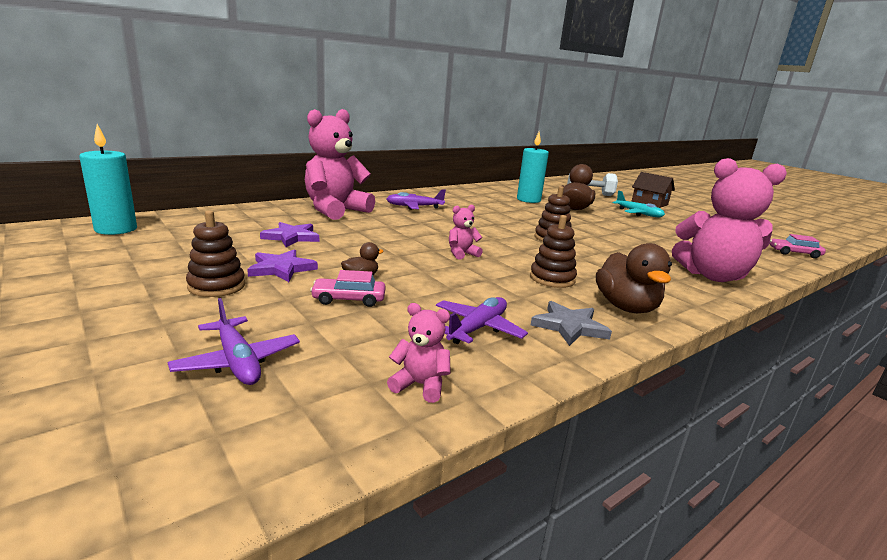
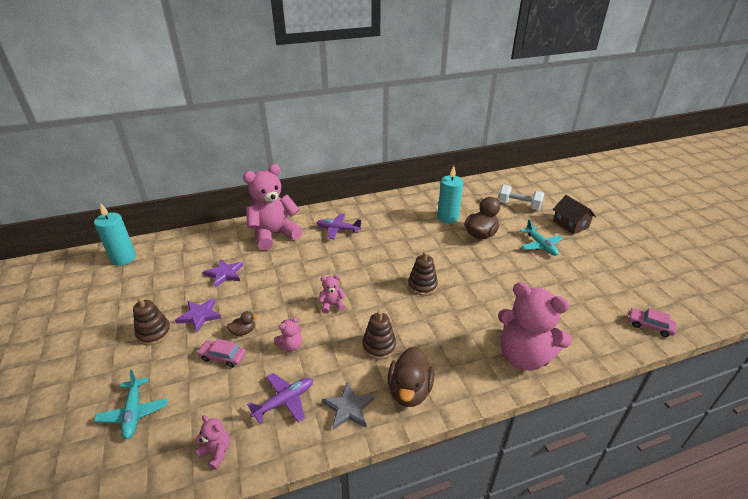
camera: 20 degrees right, 15 degrees up
(237, 361) = (134, 412): purple plane -> turquoise plane
(440, 285) = (291, 346): none -> pink teddy bear

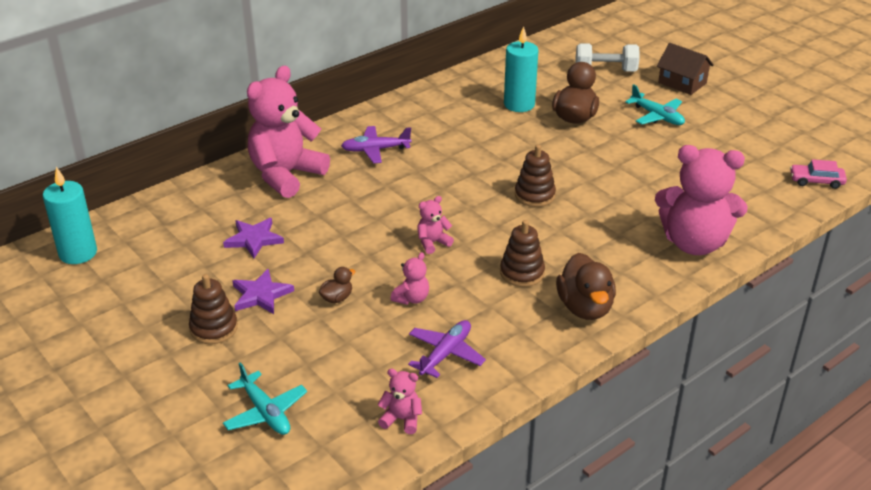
camera: 20 degrees left, 0 degrees up
(223, 357) = (332, 330): pink car -> none
(348, 408) = (526, 341): grey star -> none

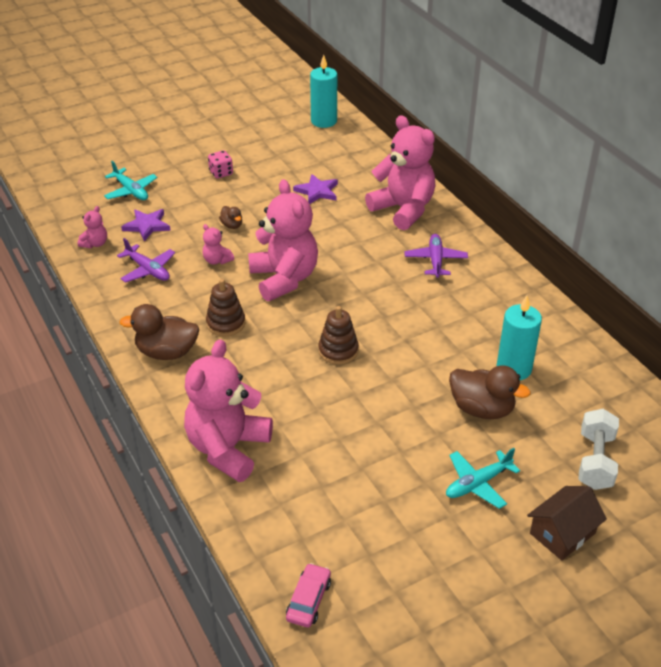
camera: 100 degrees right, 5 degrees up
(214, 328) = (221, 173): brown stacking toy -> pink dice
(261, 295) = (249, 192): purple star -> purple star (147, 226)
(265, 412) = (131, 191): turquoise plane -> turquoise plane turned 105 degrees counterclockwise
(432, 243) = (284, 279): pink teddy bear -> pink teddy bear, size x2.36

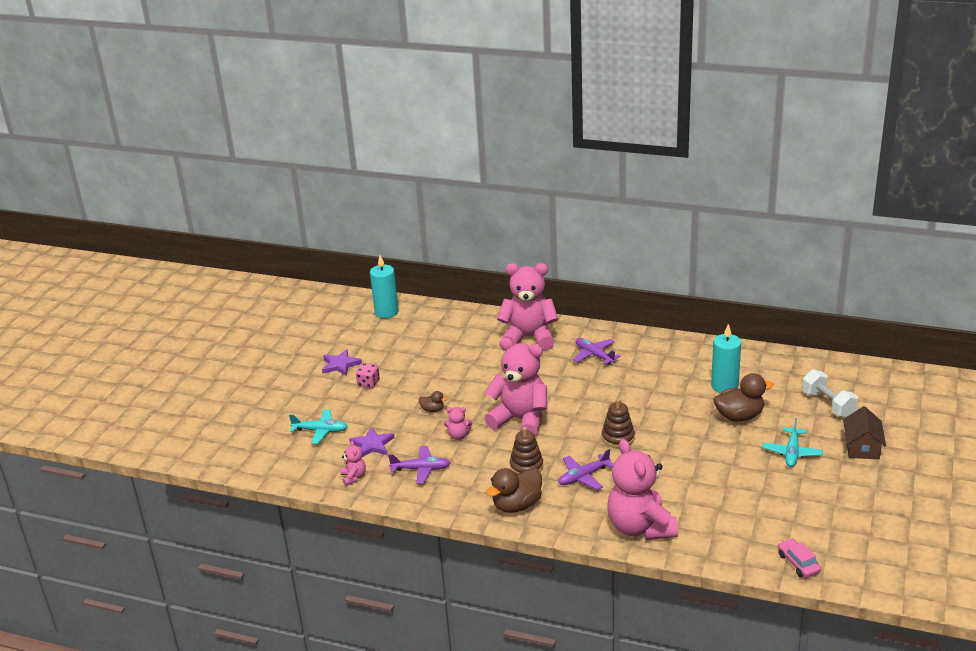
camera: 40 degrees left, 10 degrees down
(255, 366) = (583, 477): none -> purple plane
(317, 191) = (456, 357): purple star -> purple star (340, 365)

